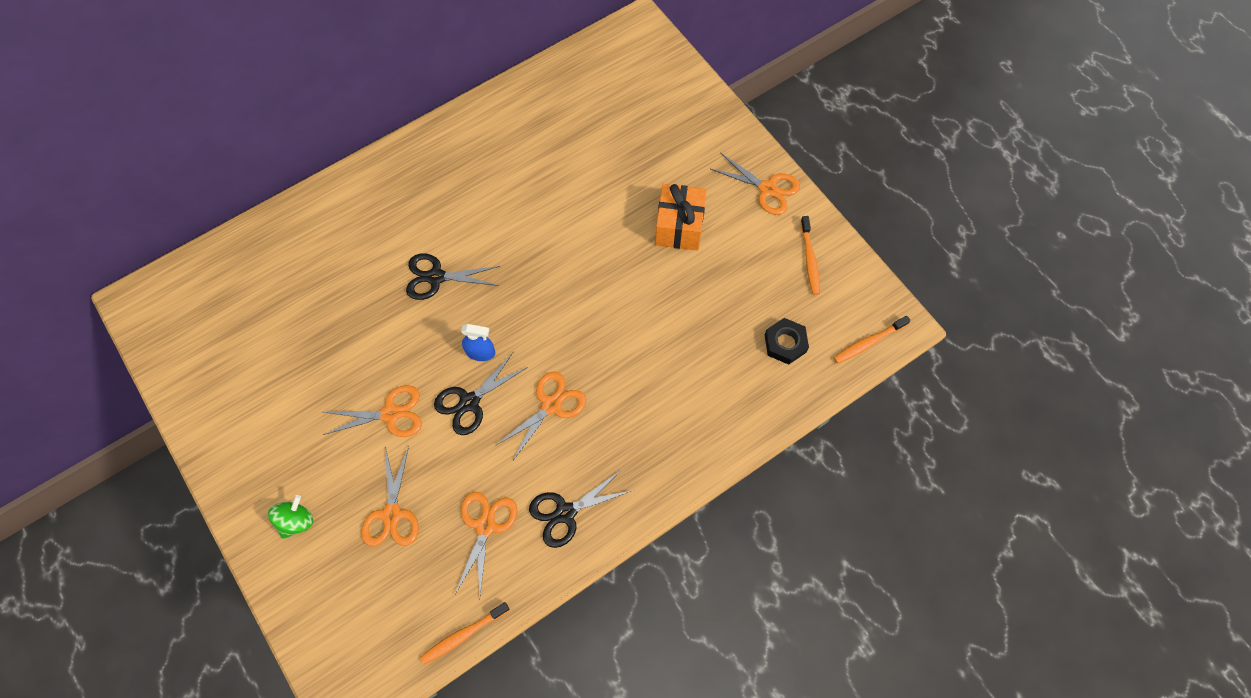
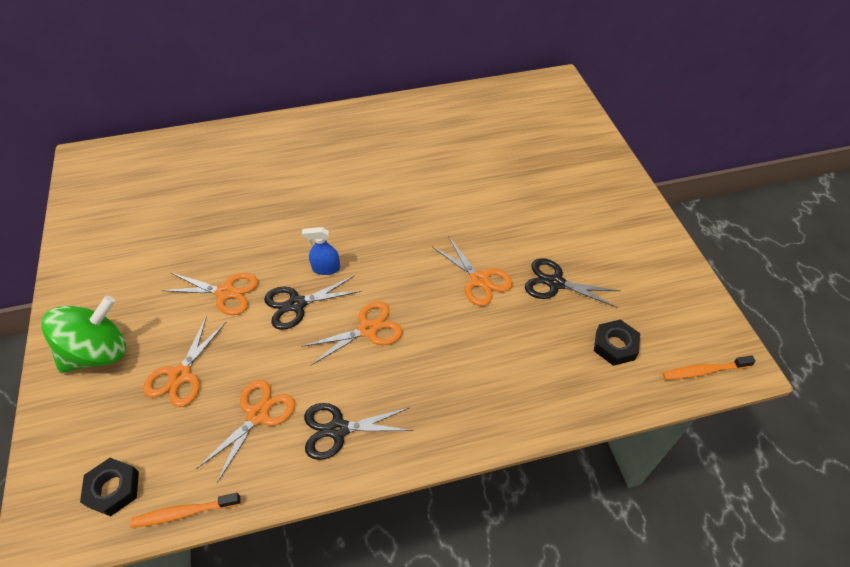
camera: 20 degrees right, 15 degrees down
(296, 521) = (98, 352): green spinning top -> green spinning top, size x1.88
(388, 639) = (113, 489): none -> black nut
(436, 277) = (317, 203): black scissors -> black scissors (555, 283)
(481, 352) = (326, 268): blue spray bottle -> blue spray bottle turned 150 degrees clockwise
(679, 227) = (542, 223): orange gift -> none
(768, 189) = (635, 216): orange scissors -> orange scissors (479, 280)
(809, 259) = (660, 281): orange toothbrush -> none

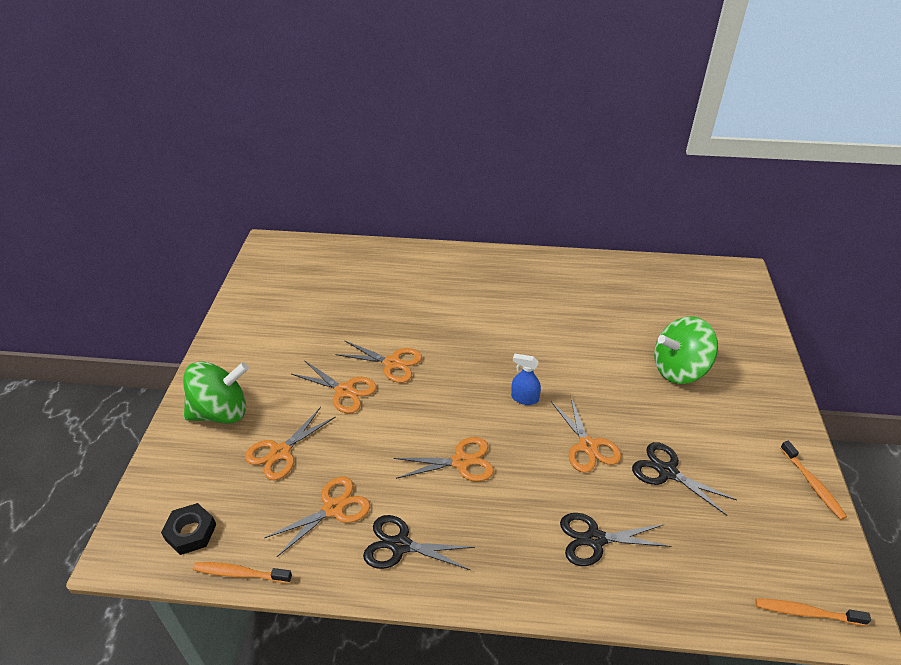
camera: 20 degrees right, 10 degrees down
(265, 251) = (392, 363): none -> orange scissors
(296, 304) = (403, 419): black scissors -> black scissors (594, 539)
(326, 268) = (442, 394): blue spray bottle -> blue spray bottle (524, 398)
(535, 185) = (679, 369): none -> green spinning top
(615, 345) = (711, 554): black nut -> none
(674, 258) = (812, 484): none -> orange toothbrush

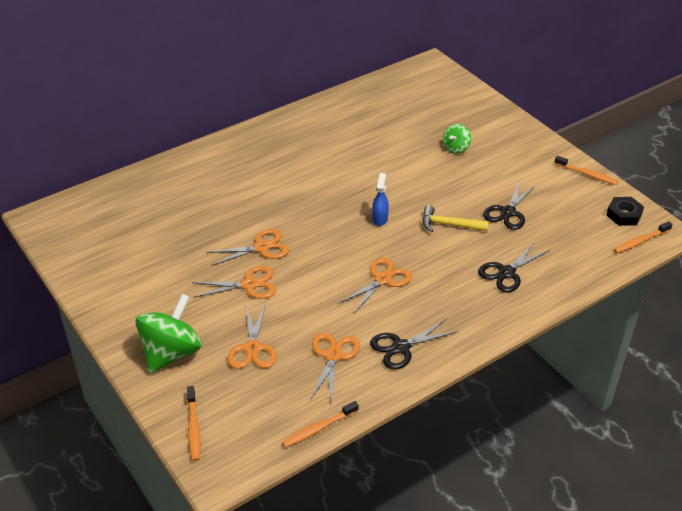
camera: 40 degrees left, 0 degrees up
(157, 492) = (193, 427): none -> orange toothbrush
(191, 532) = (253, 431): black nut -> black nut (624, 215)
(524, 398) = (380, 219): blue spray bottle -> blue spray bottle turned 120 degrees clockwise
(587, 446) = (449, 225): orange scissors -> yellow hammer
(667, 471) = (508, 212): black scissors -> black scissors turned 60 degrees counterclockwise
(679, 369) = (456, 148): green spinning top -> green spinning top, size x0.53

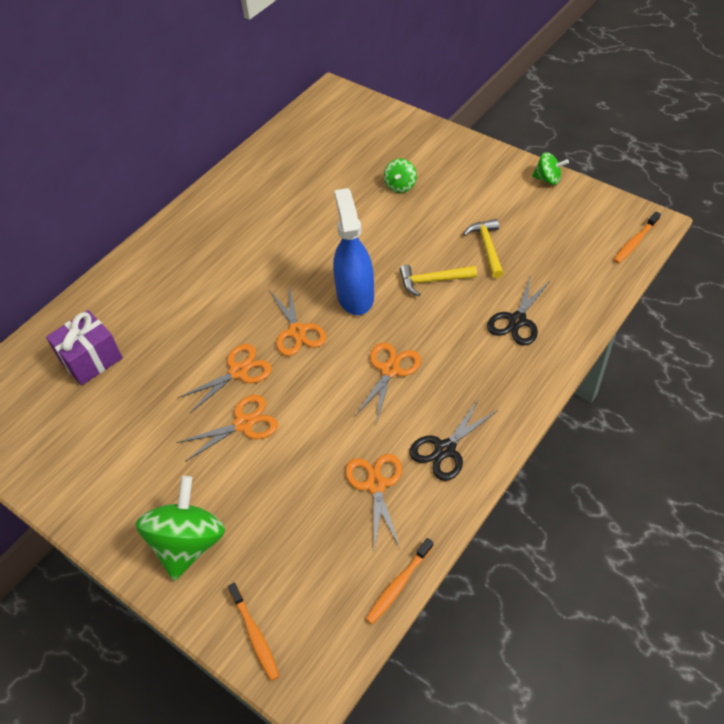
camera: 15 degrees left, 10 degrees up
(153, 208) = (91, 359): none -> purple gift
(252, 349) = (281, 506): orange scissors -> orange scissors (297, 332)
(380, 219) = (355, 295): blue spray bottle -> blue spray bottle, size x2.05
(508, 212) = (487, 247): black scissors -> yellow hammer
(587, 174) = (548, 179): orange toothbrush -> green spinning top
(624, 215) = (605, 216): black nut -> none

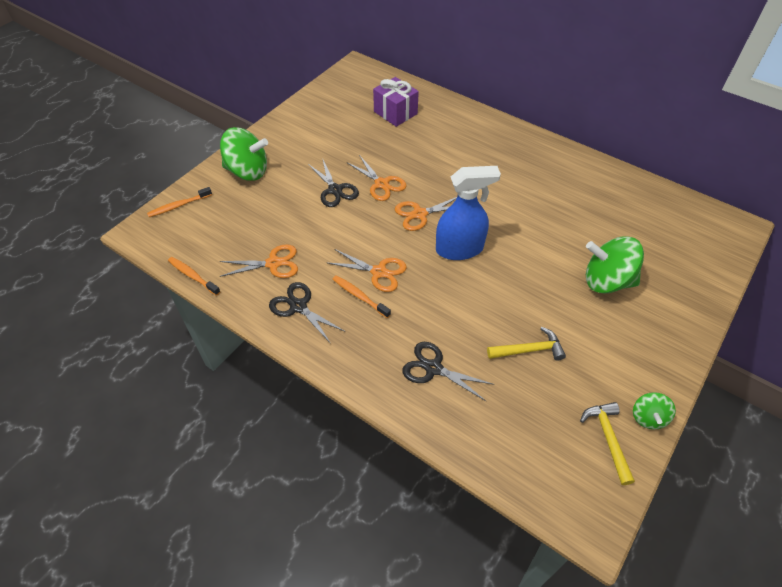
camera: 85 degrees right, 0 degrees up
(244, 424) = (335, 190): orange scissors -> black scissors
(400, 186) = (606, 281): green spinning top -> green spinning top, size x1.88
(433, 281) = (480, 304): yellow hammer -> yellow hammer (608, 438)
(635, 242) = (556, 500): orange toothbrush -> orange toothbrush (360, 296)

